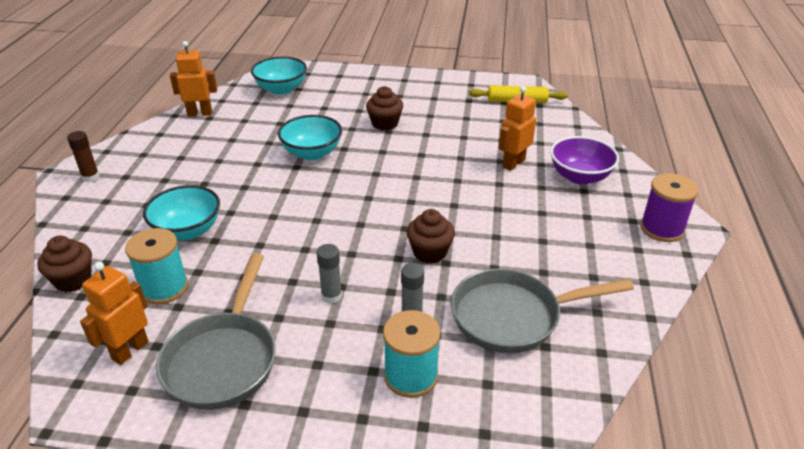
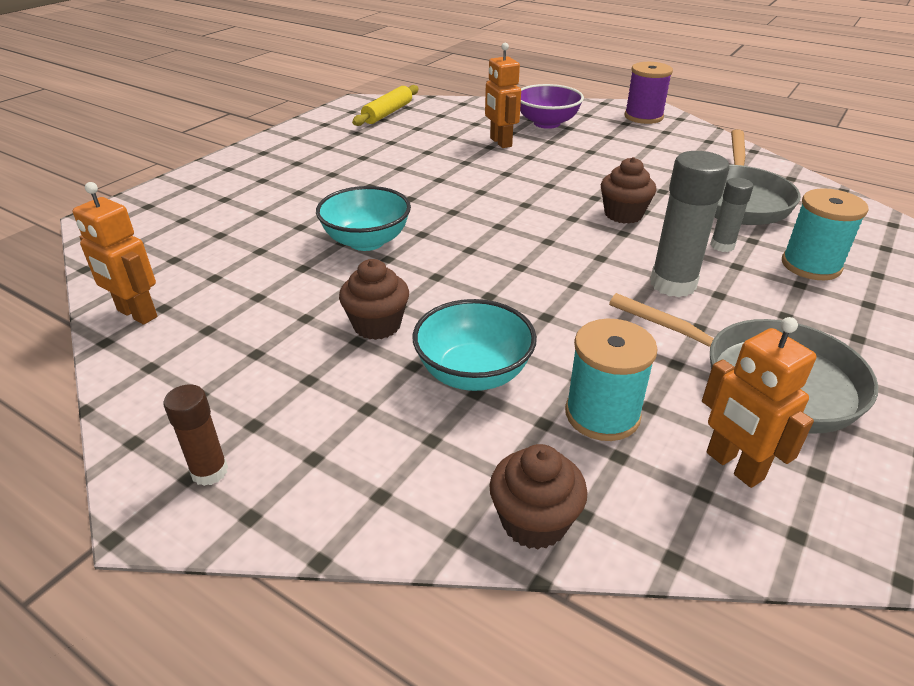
camera: 65 degrees left, 0 degrees up
(200, 113) = (136, 314): orange robot -> orange robot turned 75 degrees counterclockwise
(281, 89) = (164, 232): turquoise bowl -> none
(331, 296) = (673, 284): grey glue stick -> grey glue stick, size x1.77
(385, 124) = (350, 184): brown cupcake -> brown cupcake (377, 325)

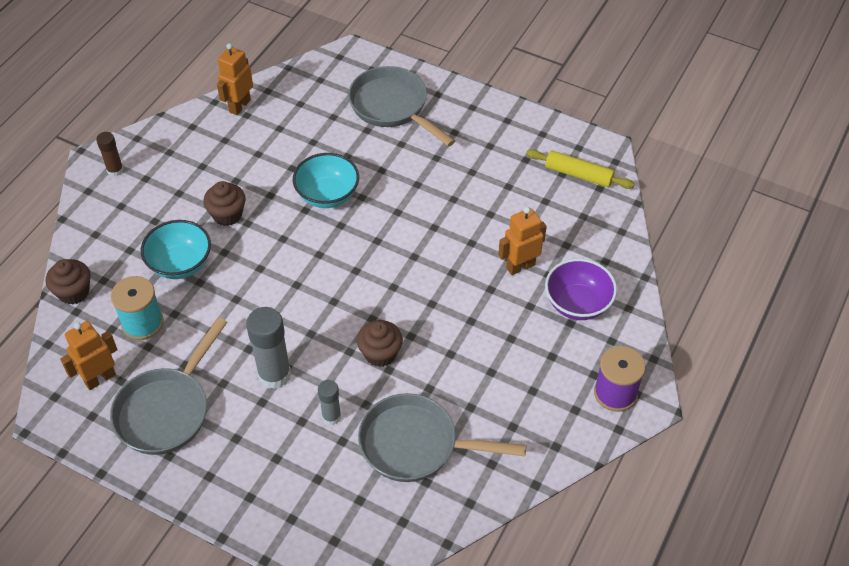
camera: 85 degrees right, 15 degrees up
(231, 194) = (392, 107): none -> grey pan
(811, 265) = (303, 473): turquoise spool -> none

